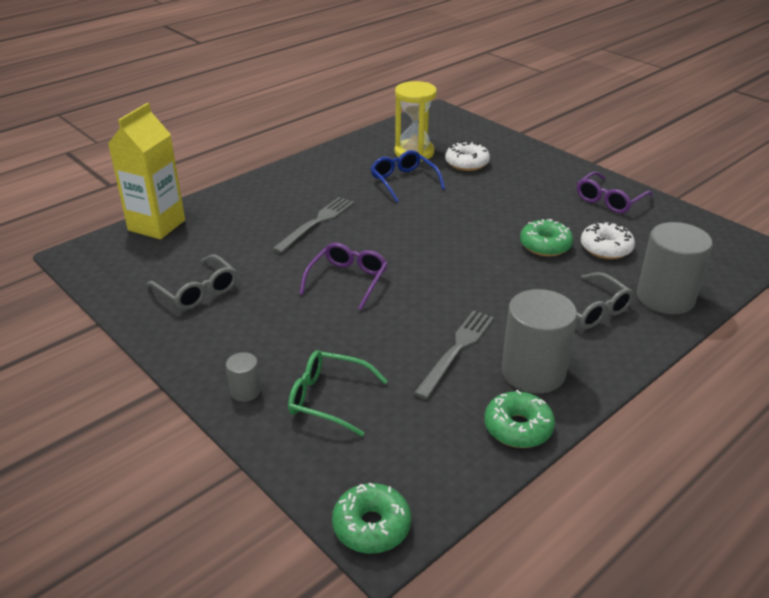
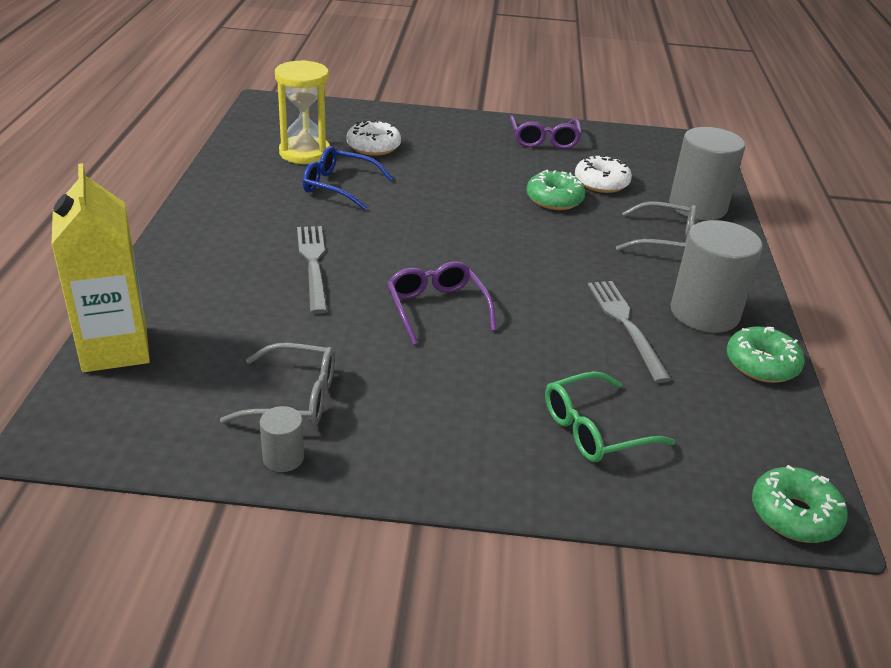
camera: 45 degrees left, 0 degrees up
(245, 391) = (512, 470): grey cylinder -> grey cylinder (283, 458)

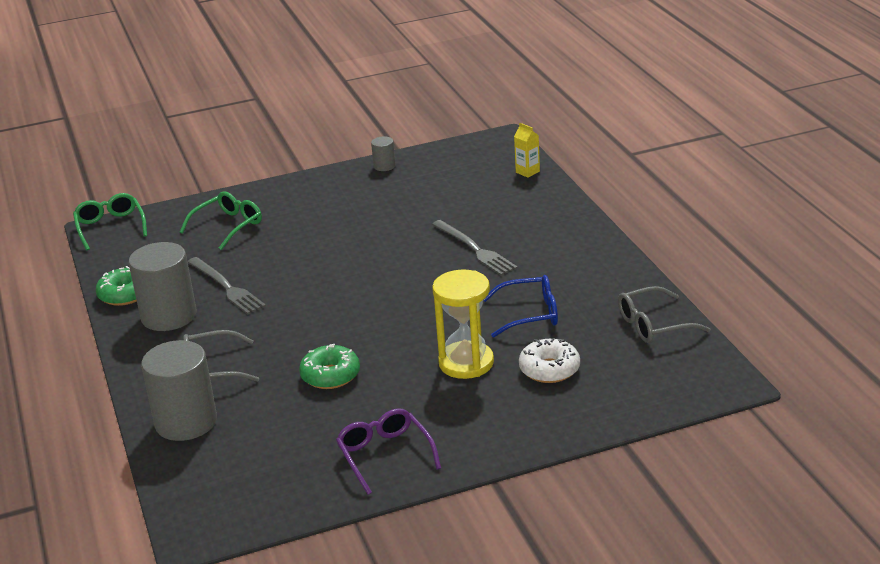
camera: 160 degrees right, 5 degrees down
(115, 349) = (527, 172): yellow carton -> yellow carton, size x0.44
(295, 398) = (404, 186): grey glasses -> grey glasses (653, 325)
(304, 153) = (601, 336): yellow hourglass -> yellow hourglass (466, 363)
(436, 308) = (364, 253): purple glasses -> none
(601, 183) = (293, 415): white donut -> none
(794, 515) = (110, 227): green donut -> green glasses

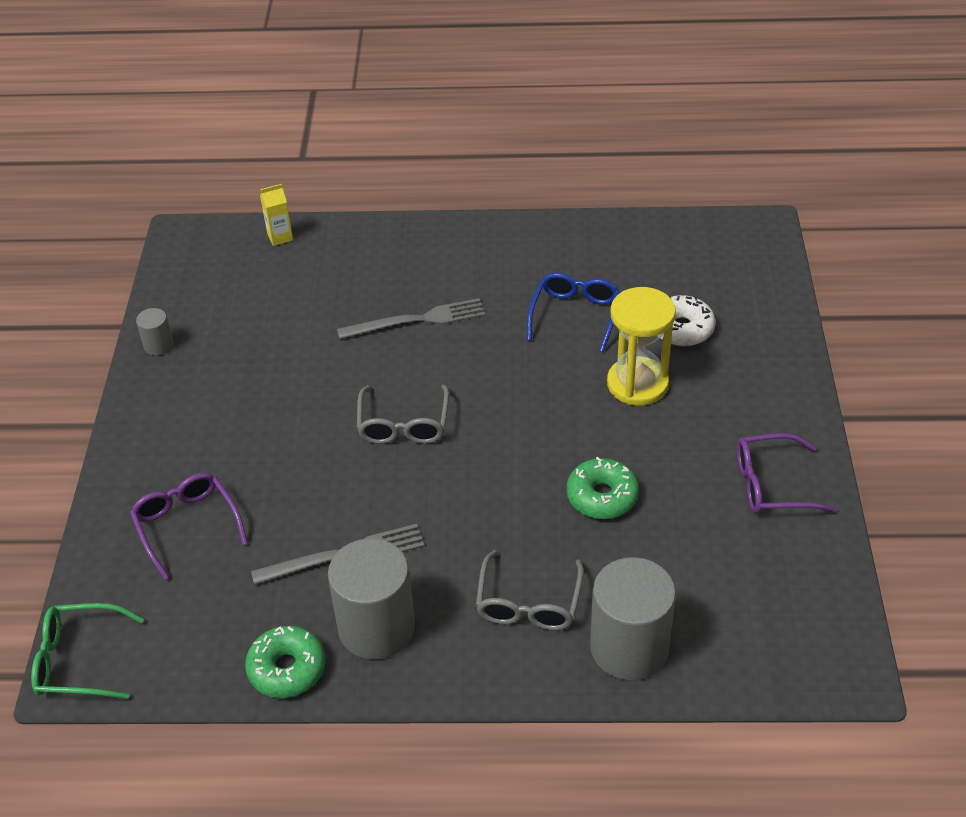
camera: 70 degrees left, 15 degrees up
(229, 226) = (186, 525): green glasses -> purple glasses
(653, 325) = (645, 241): grey glasses -> grey glasses (403, 425)

